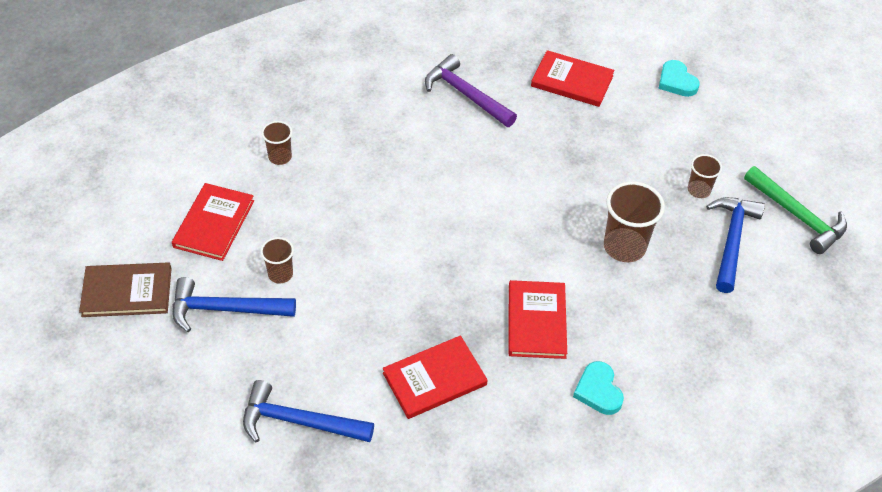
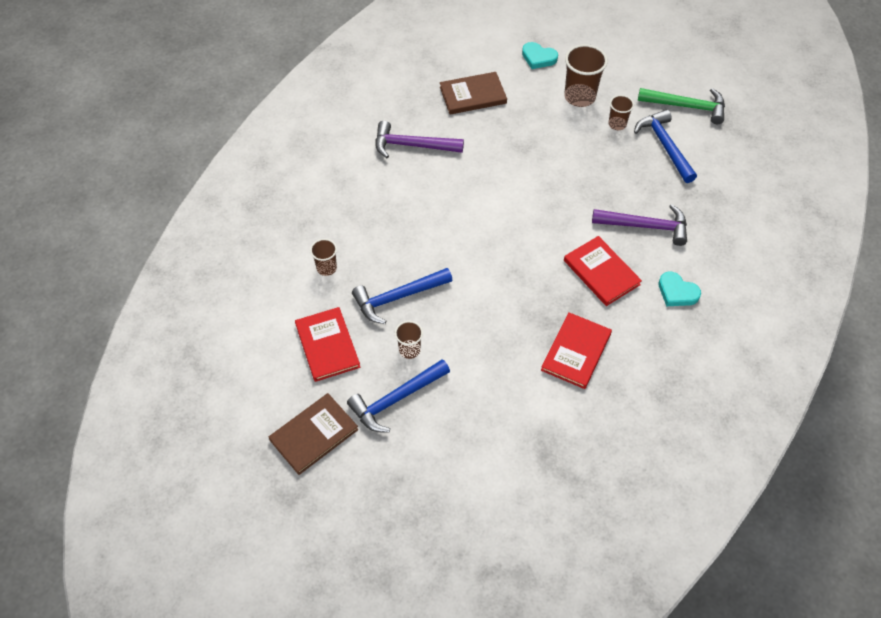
camera: 35 degrees left, 5 degrees up
(299, 422) = (520, 439): blue hammer -> blue hammer (398, 297)
(572, 81) = (473, 95): red book -> brown book
(624, 247) = (608, 189): brown cup -> brown cup (579, 97)
(629, 306) = (645, 226): none -> purple hammer

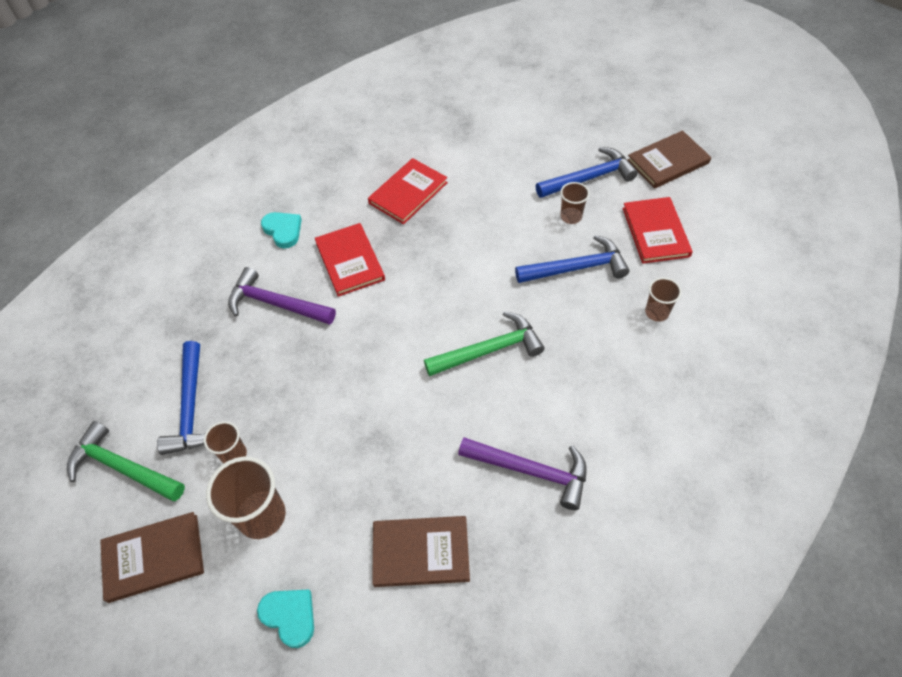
camera: 165 degrees left, 0 degrees up
(459, 217) = (488, 350): none -> green hammer
(634, 69) = (154, 557): none -> brown book

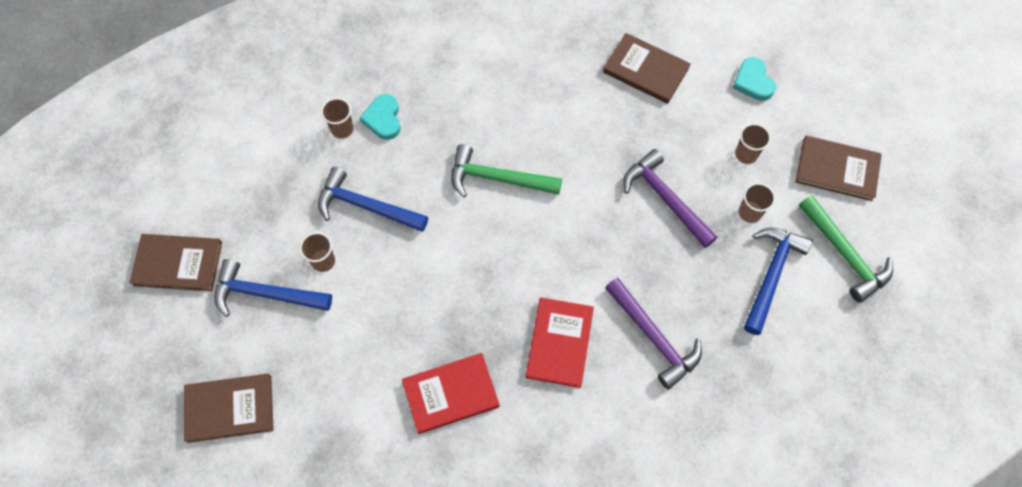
camera: 150 degrees left, 10 degrees up
(262, 516) = (746, 154): brown cup -> brown cup, size x0.57
(283, 231) = (605, 427): turquoise heart -> turquoise heart (383, 119)
(530, 471) = (536, 76): purple hammer -> purple hammer (665, 199)
(545, 116) = (230, 409): none -> brown book
(655, 232) = (269, 198): red book -> none

